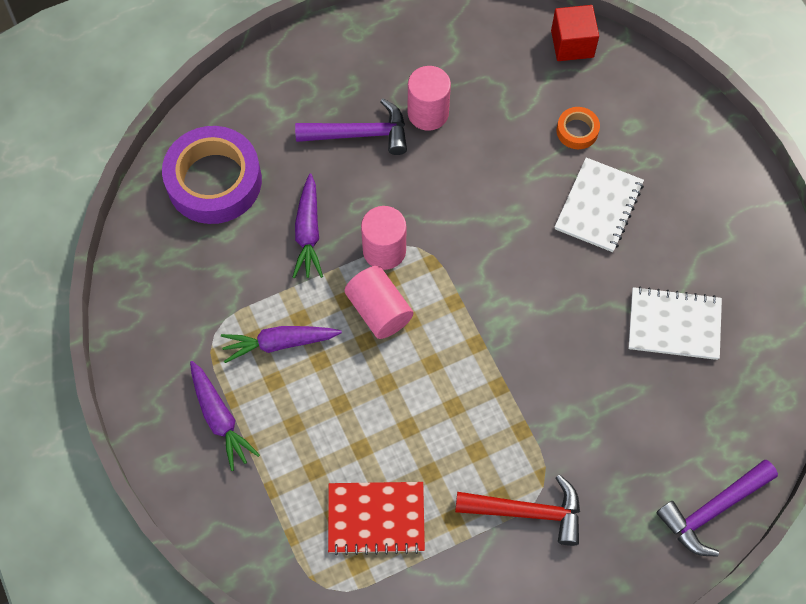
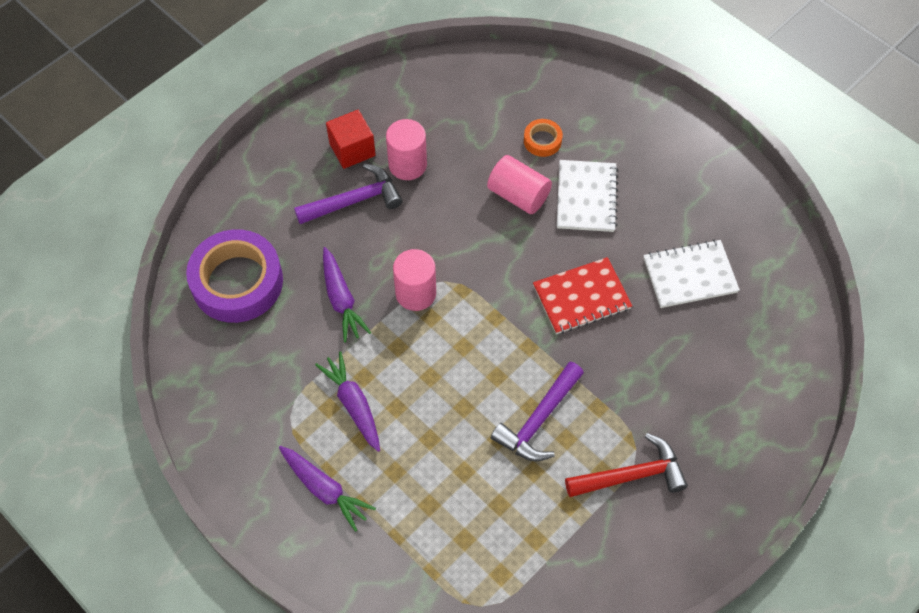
camera: 20 degrees left, 5 degrees down
(279, 343) = (353, 404): purple carrot -> purple carrot turned 90 degrees clockwise
(376, 518) = (501, 528): red notebook -> red notebook (581, 297)
(379, 310) = (431, 346): pink cylinder -> pink cylinder (518, 195)
(572, 44) = (509, 70): red cube -> red cube (352, 149)
(712, 510) = (785, 419): purple hammer -> purple hammer (538, 420)

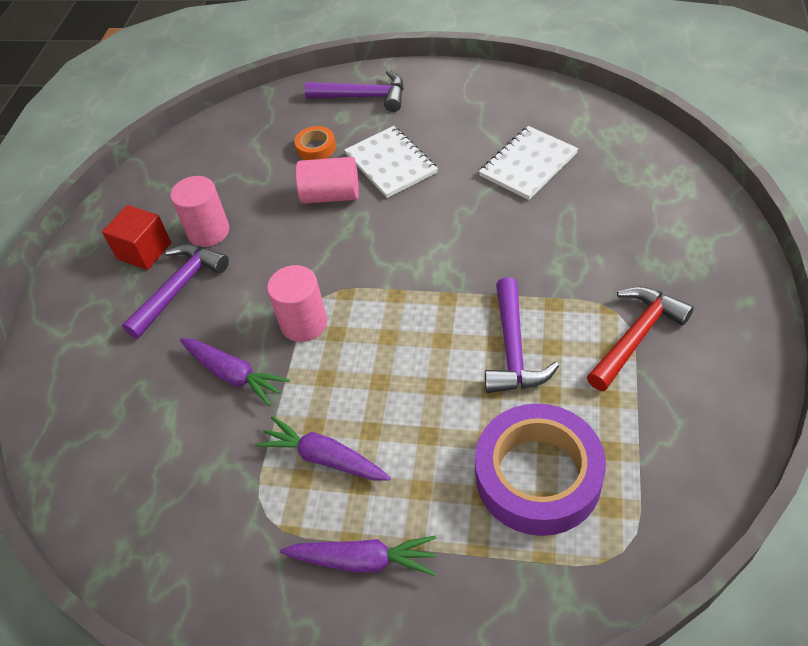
camera: 30 degrees left, 10 degrees down
(237, 282) = (108, 429): purple tape -> purple tape (538, 476)
(581, 297) = (456, 233): red notebook -> none
(620, 115) = (364, 97): none -> purple hammer

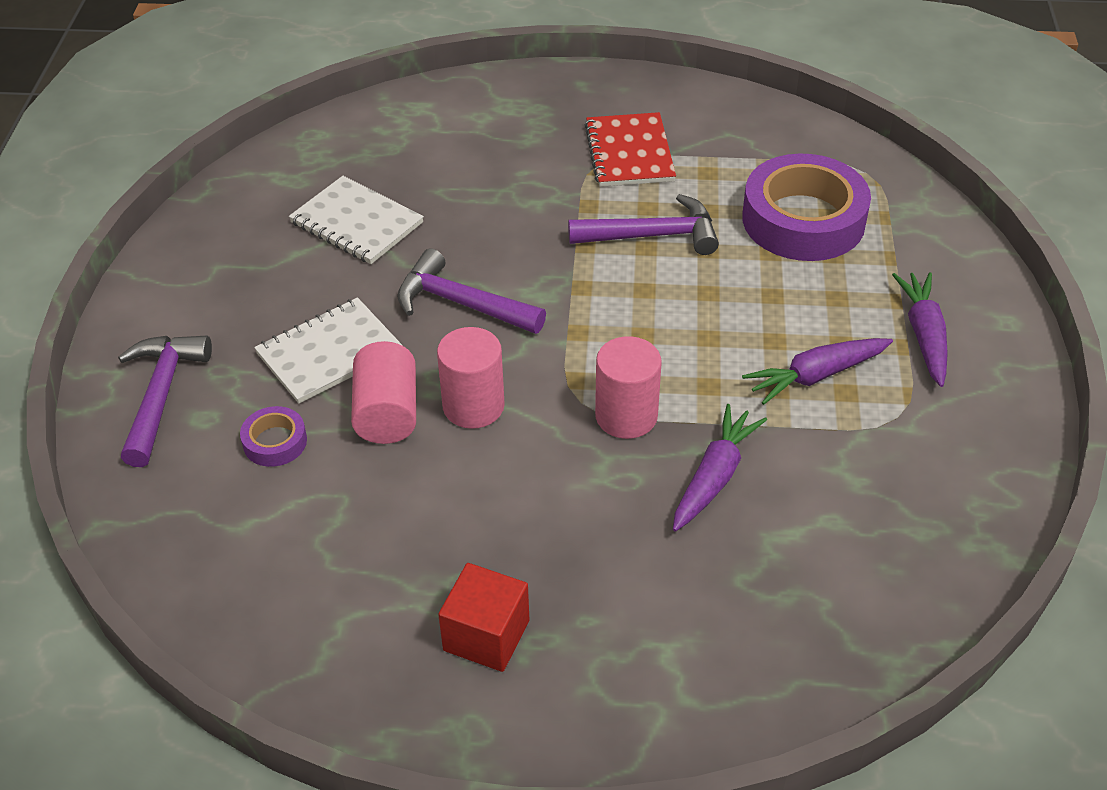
camera: 100 degrees left, 5 degrees down
(180, 288) = (565, 568): purple hammer -> purple hammer (461, 303)
(208, 232) = (449, 553): pink cylinder -> pink cylinder (473, 406)
(316, 148) = (275, 442): orange tape -> purple tape
(324, 458) = (816, 376): purple carrot -> purple carrot turned 45 degrees clockwise
(636, 336) = (629, 152): red hammer -> red notebook

